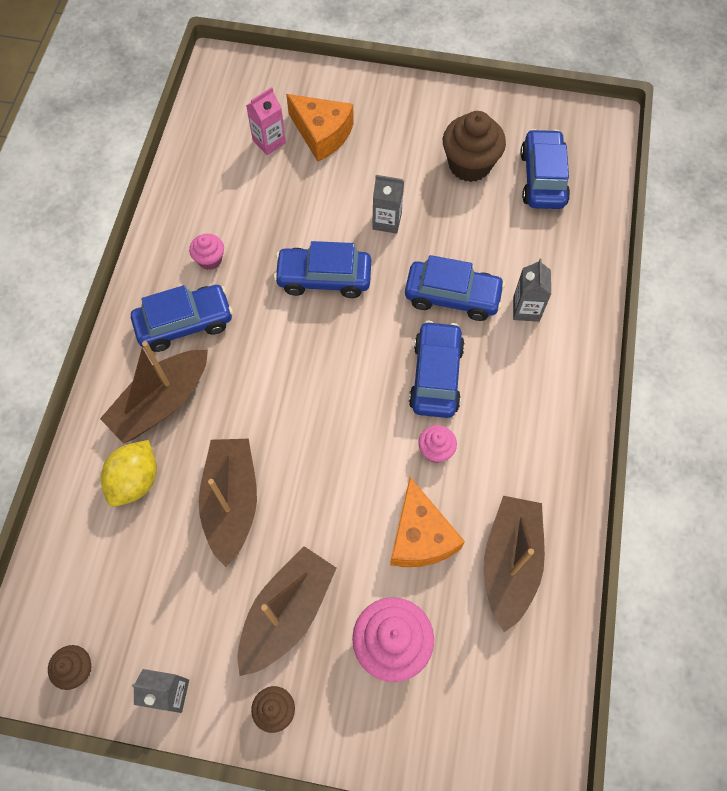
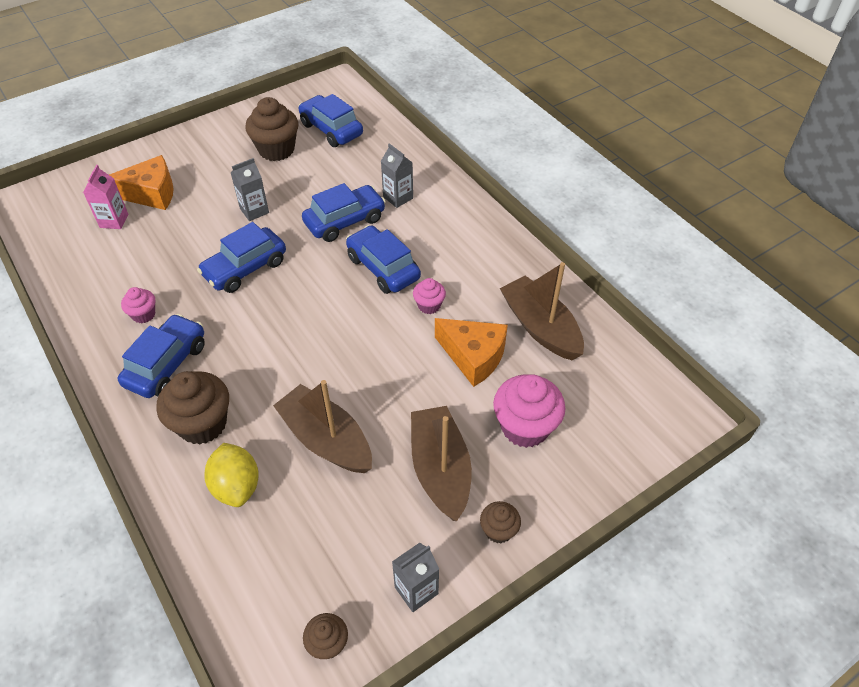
camera: 45 degrees left, 15 degrees down
(161, 403) = (202, 424): brown boat -> brown cupcake

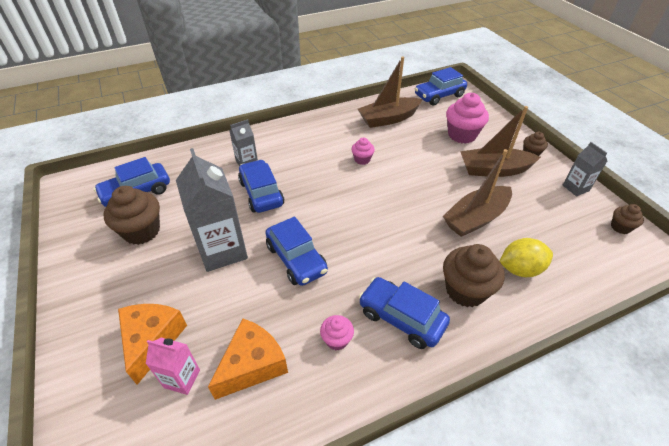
camera: 80 degrees left, 5 degrees down
(254, 211) = (222, 250): grey carton -> grey carton, size x1.94
(383, 268) = (320, 177): blue car -> blue car (439, 96)
(473, 356) = (408, 146): orange cheese -> orange cheese (252, 365)

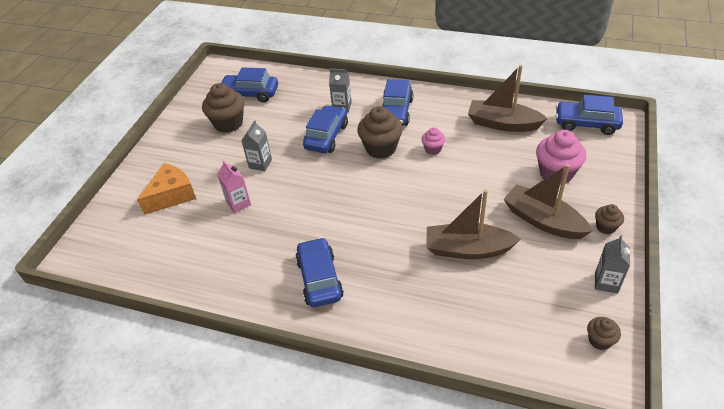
camera: 45 degrees right, 0 degrees up
(182, 378) = (166, 226): pink carton -> pink carton (238, 203)
(222, 250) = (260, 164): grey carton -> grey carton, size x0.52
(252, 365) = (206, 244): orange cheese -> none
(296, 259) = (298, 197): blue car -> blue car (396, 112)
(337, 340) = (265, 263): pink cupcake -> none
(465, 290) = (386, 293): brown cupcake -> brown cupcake (381, 148)
(520, 269) = (451, 308): yellow lemon -> none

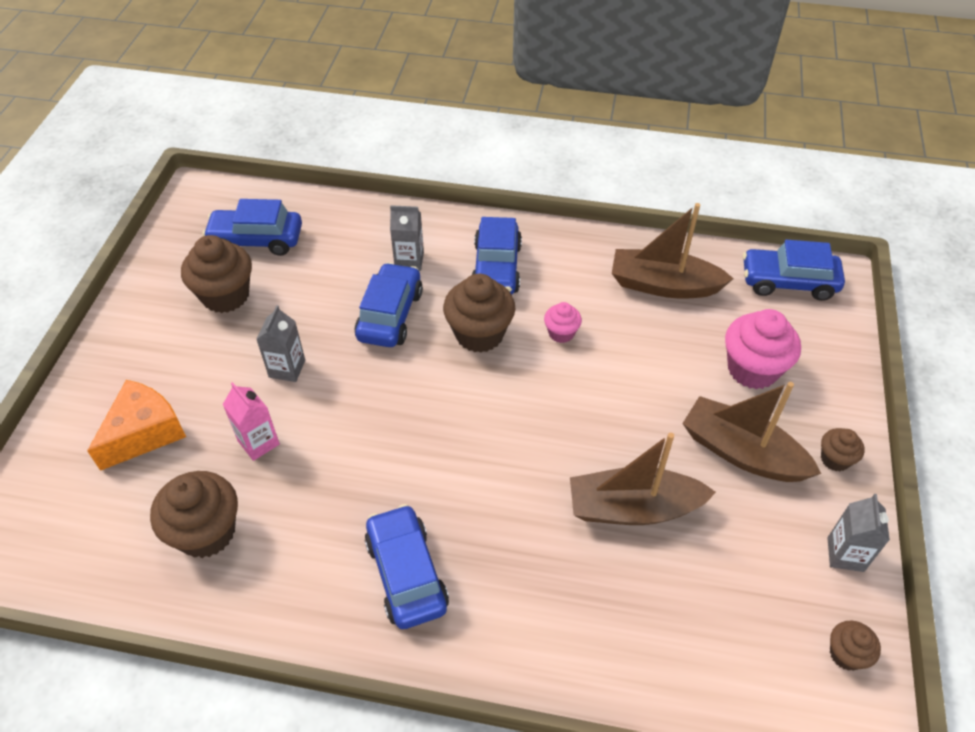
camera: 10 degrees left, 5 degrees up
(202, 250) = (206, 532): none -> brown cupcake

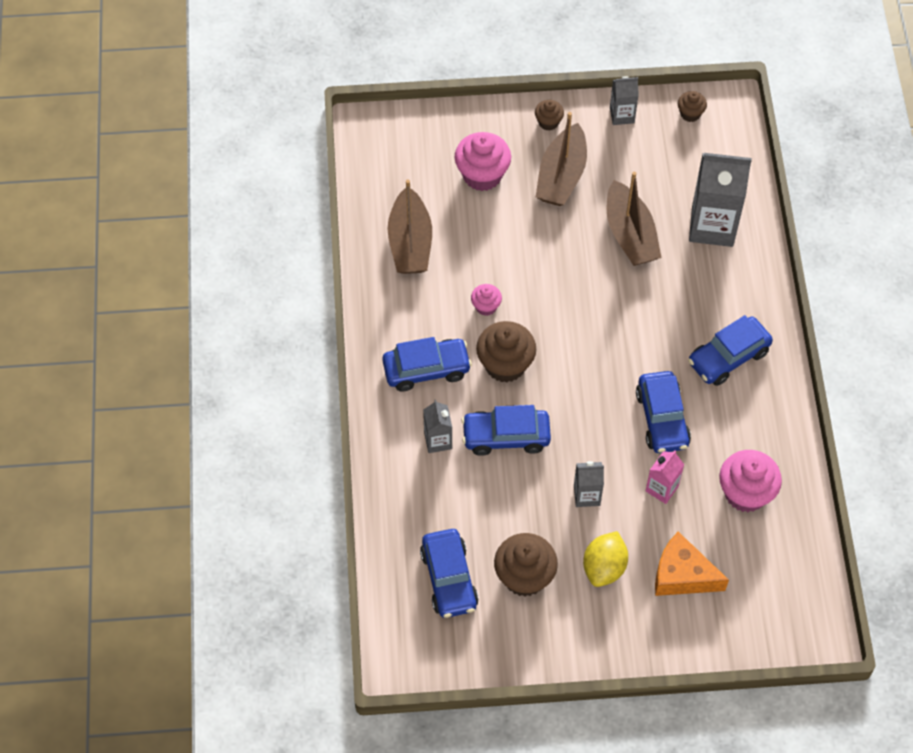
camera: 105 degrees left, 10 degrees up
(196, 363) = (604, 567): none -> yellow lemon
(206, 532) = (745, 493): brown cupcake -> pink cupcake
(628, 621) = (712, 226): none -> grey carton
(788, 282) = (381, 157): blue car -> blue car (662, 418)

